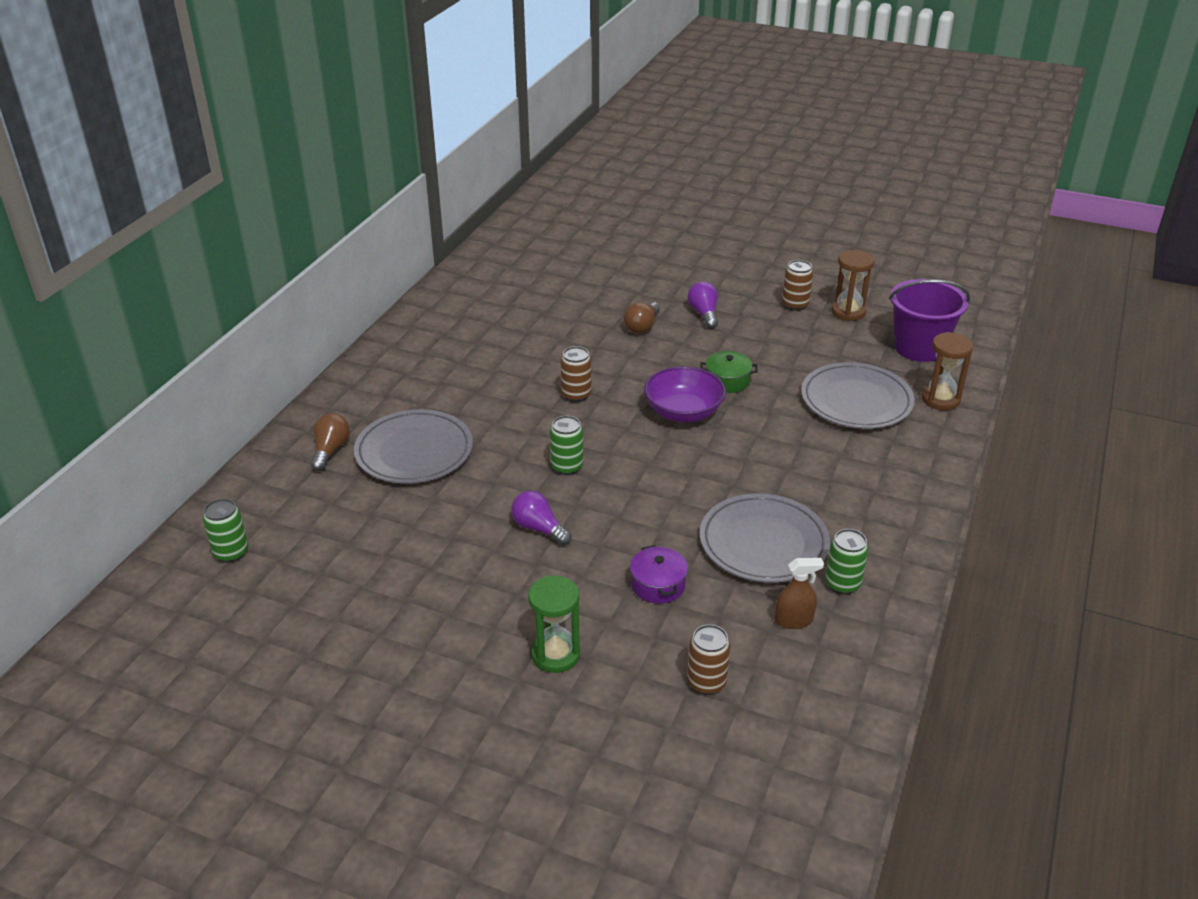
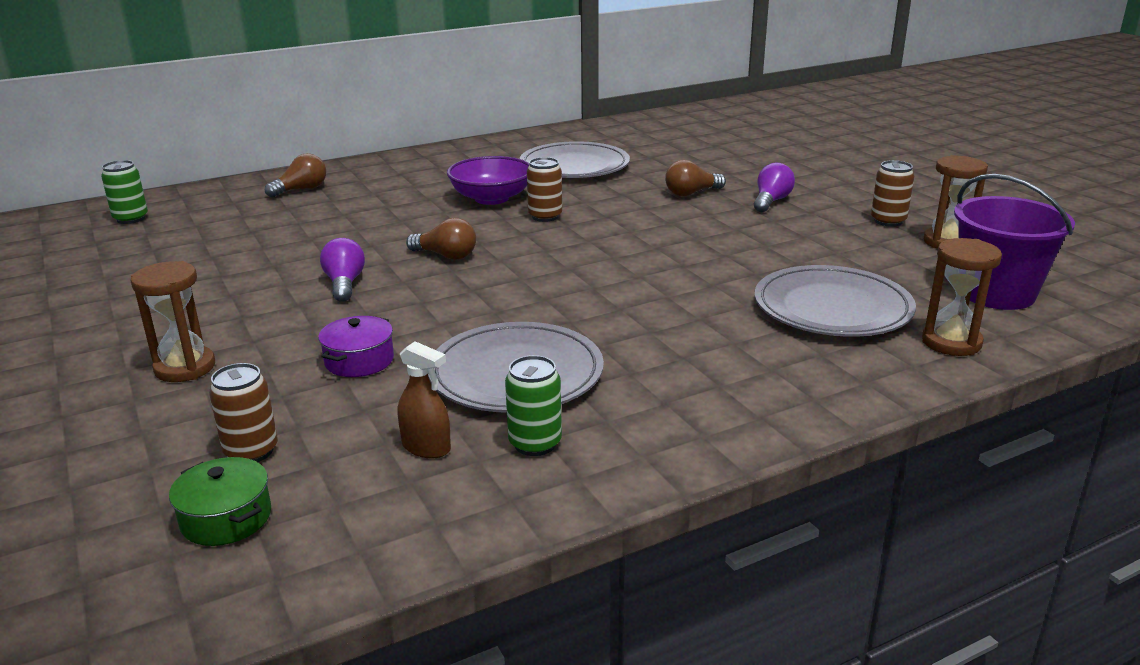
camera: 40 degrees right, 10 degrees down
(414, 452) = (353, 208): grey plate -> grey plate (574, 166)
(555, 654) = (185, 368): green hourglass -> brown hourglass
(567, 467) = (446, 256): green can -> brown light bulb
(683, 412) = (621, 257): purple bowl -> purple bowl (491, 198)
(727, 381) = (708, 250): green pot -> green pot (226, 518)

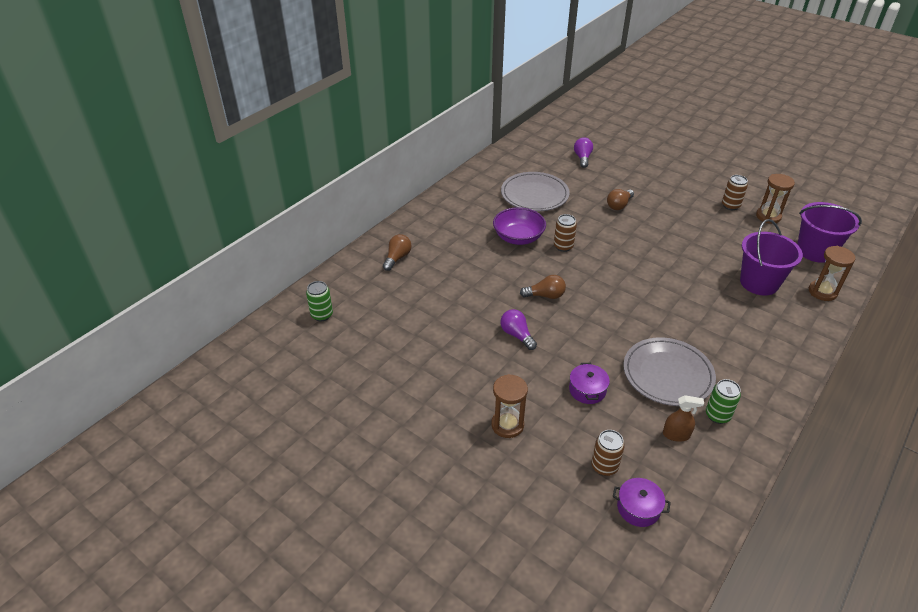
camera: 25 degrees left, 15 degrees up
(226, 518) = (638, 508): green pot -> purple pot
(771, 201) = (664, 202): purple light bulb -> purple light bulb (582, 158)
(832, 308) = (759, 283): grey plate -> purple bucket

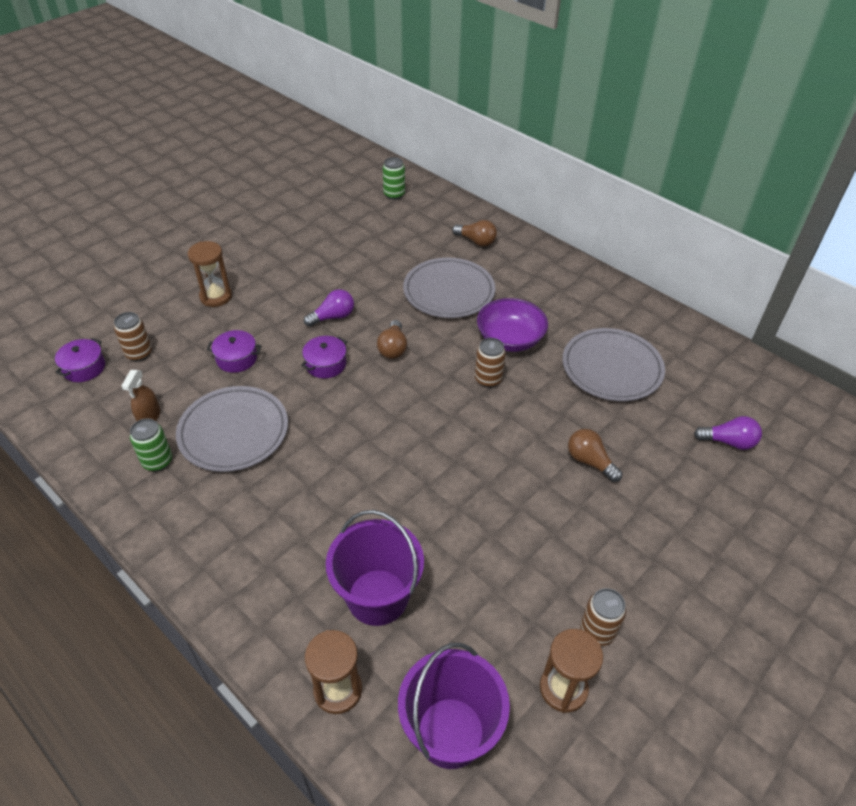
camera: 95 degrees right, 5 degrees up
(469, 270) = (449, 291): none -> grey plate
(575, 332) = (326, 364): none -> purple pot

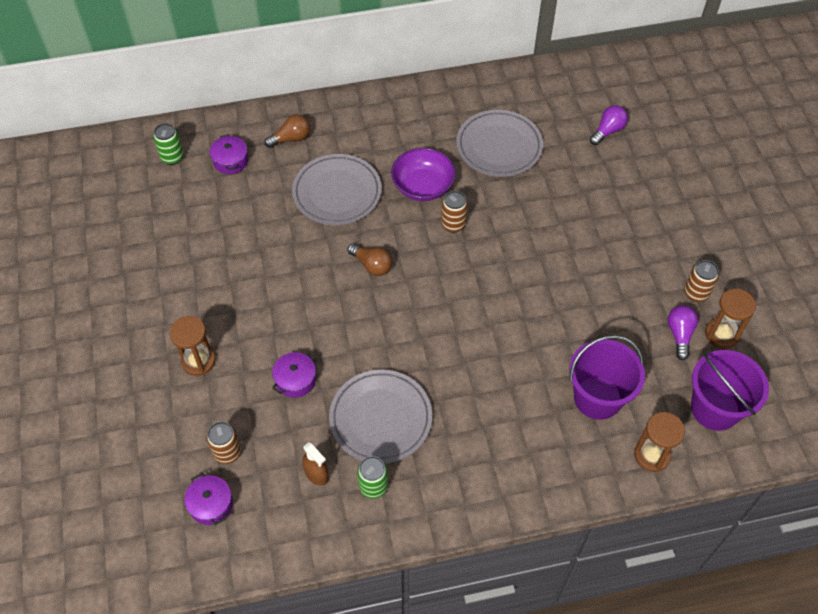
camera: 55 degrees left, 10 degrees up
(326, 364) = (353, 319): purple pot -> purple pot (230, 161)
(333, 317) = (301, 287): purple light bulb -> purple light bulb (679, 334)
(589, 461) = (571, 214): brown light bulb -> none

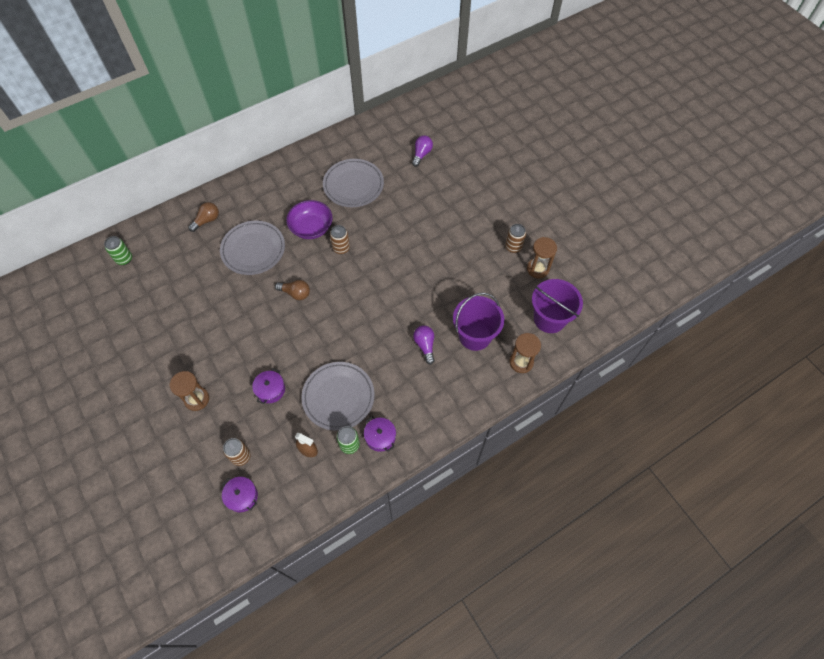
camera: 20 degrees left, 5 degrees up
(230, 161) = (168, 249): purple pot -> purple pot (380, 437)
(679, 334) = (512, 277): purple light bulb -> purple light bulb (425, 345)

